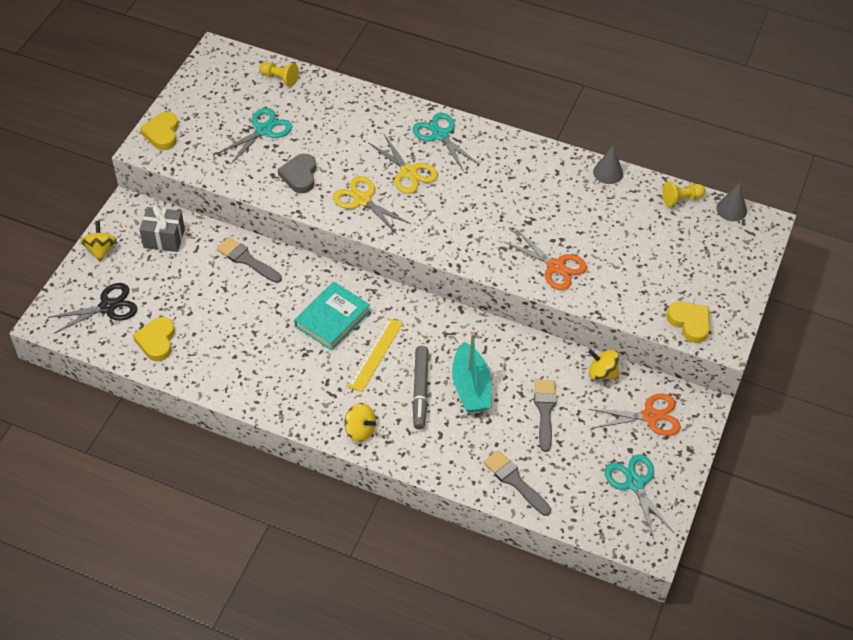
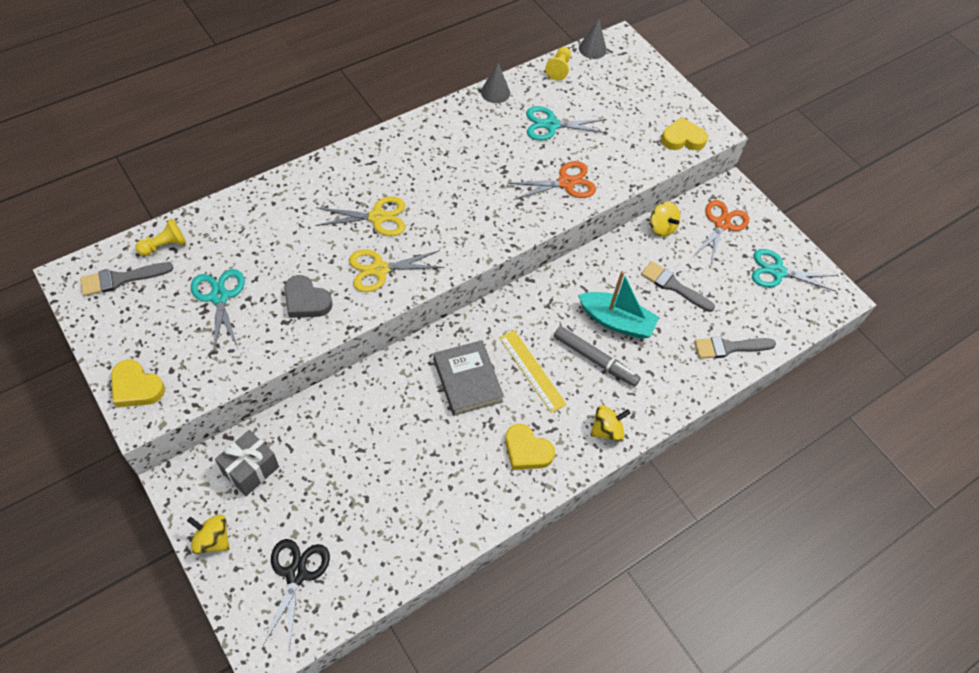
camera: 60 degrees left, 5 degrees up
(156, 341) = (378, 549): yellow heart -> yellow heart (527, 450)
(246, 260) = (341, 411): grey brush -> grey brush (121, 279)
(332, 318) = (467, 380): turquoise book -> grey book
(440, 135) = (354, 170): turquoise scissors -> turquoise scissors (551, 125)
(602, 373) = (661, 228): yellow spinning top -> yellow spinning top turned 90 degrees counterclockwise

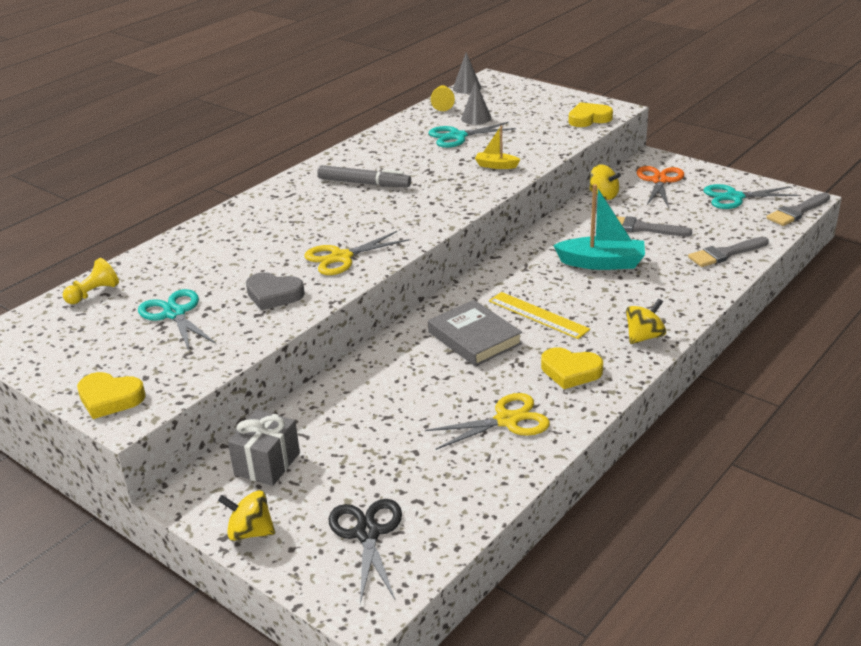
camera: 10 degrees left, 25 degrees down
(121, 279) = (54, 327): grey brush -> grey brush (797, 212)
(377, 217) = (318, 226): yellow scissors -> yellow scissors (507, 420)
(495, 92) = (390, 129): grey cone -> grey cone (476, 118)
(566, 183) = (496, 166): orange scissors -> yellow boat
(595, 360) = (598, 293): grey marker -> grey marker (364, 183)

